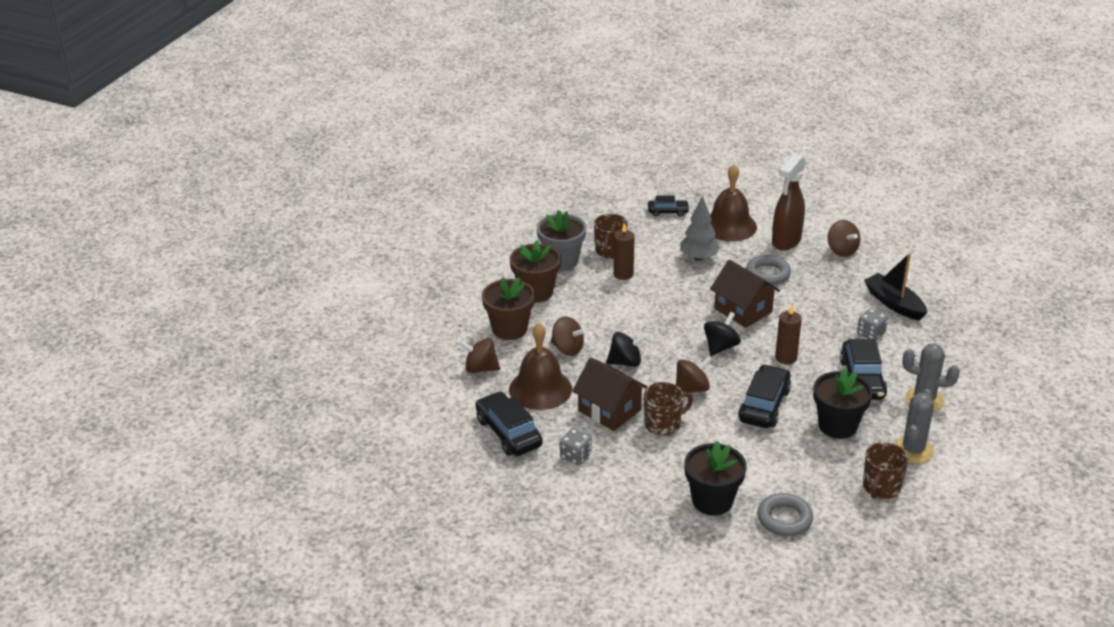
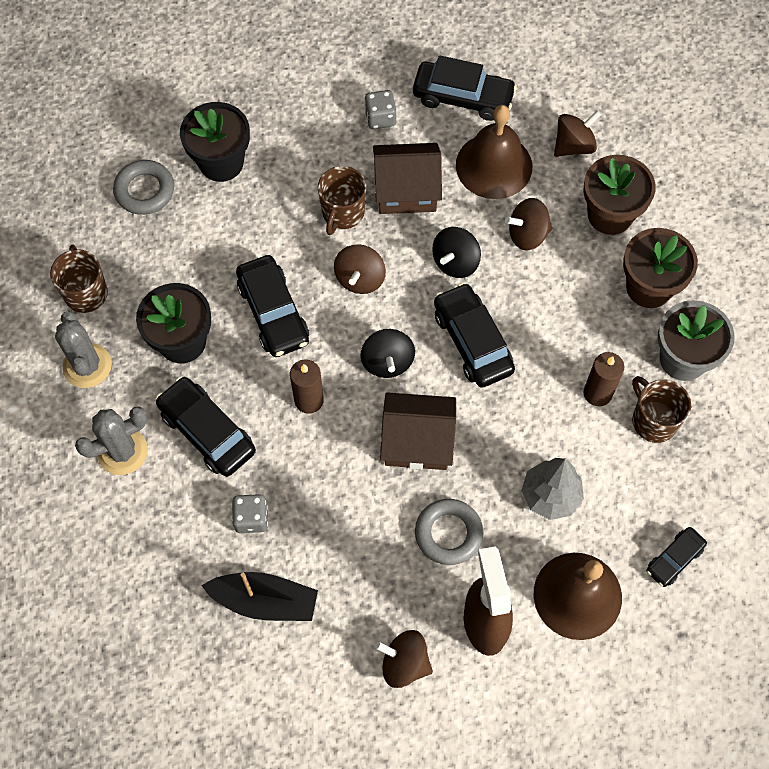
camera: 135 degrees right, 30 degrees up
(661, 327) = (472, 341): none -> black car

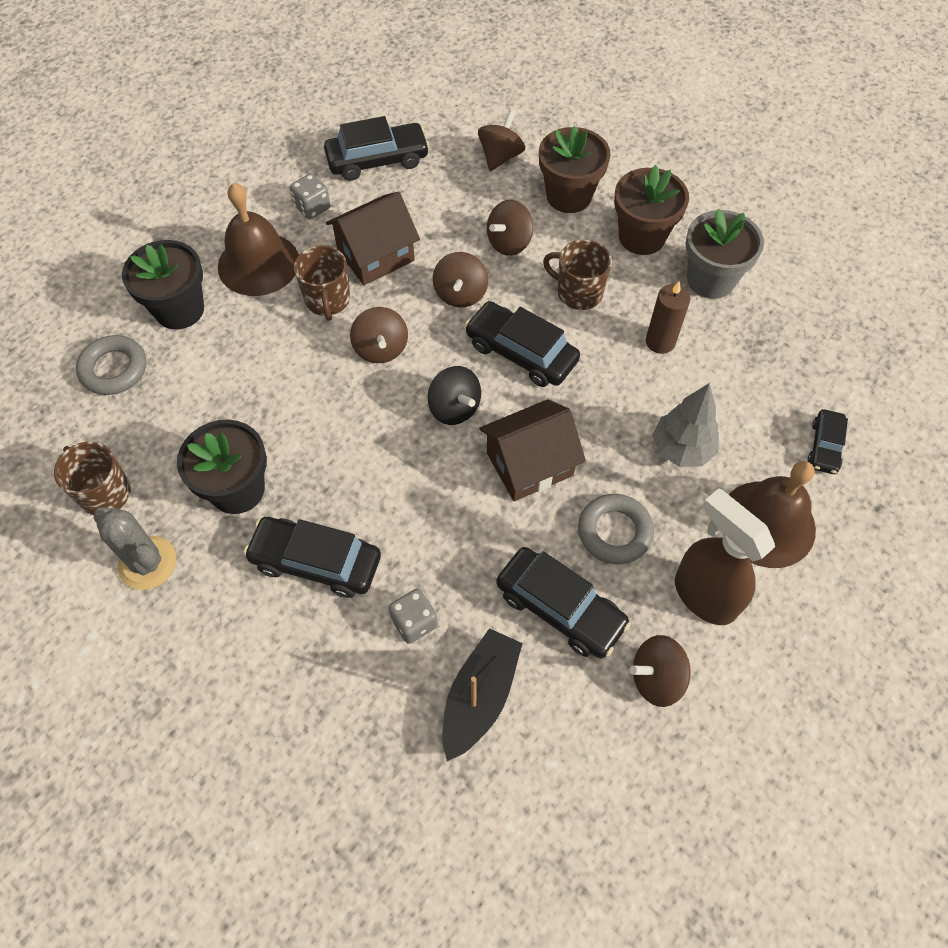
camera: 30 degrees left, 5 degrees down
(122, 451) = (236, 628): grey cactus -> none
(265, 601) = (479, 697): black boat -> black boat turned 45 degrees counterclockwise
(273, 313) = (315, 418): black car -> black car (560, 608)
(309, 400) = (401, 480): brown candle -> none
(455, 262) = (460, 294): black spinning top -> brown spinning top
(494, 165) = (441, 201): brown bell -> brown bell (258, 263)
(653, 420) = (723, 341): brown mug -> brown mug (578, 292)

